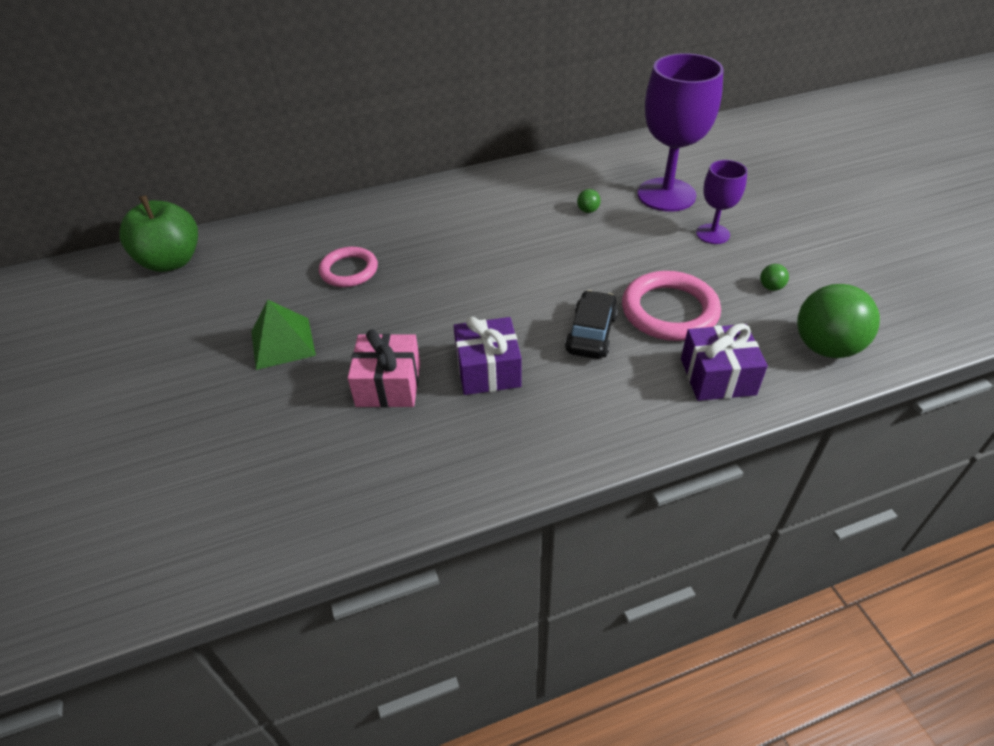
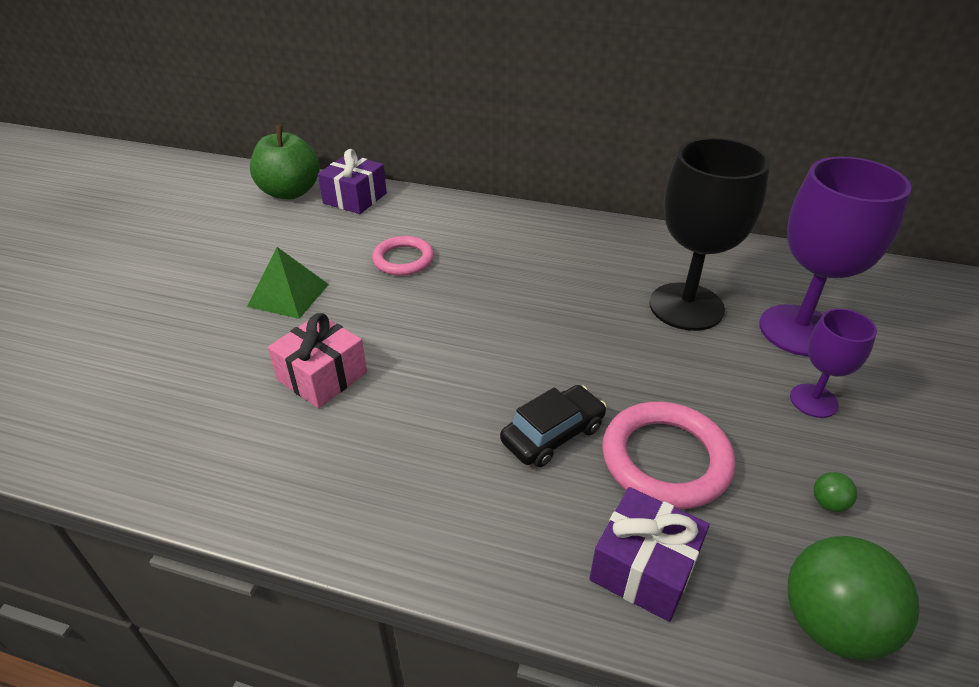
camera: 35 degrees right, 5 degrees down
(488, 370) = (416, 412): purple gift -> purple gift (355, 198)
(588, 210) = (686, 306): green ball -> black goblet

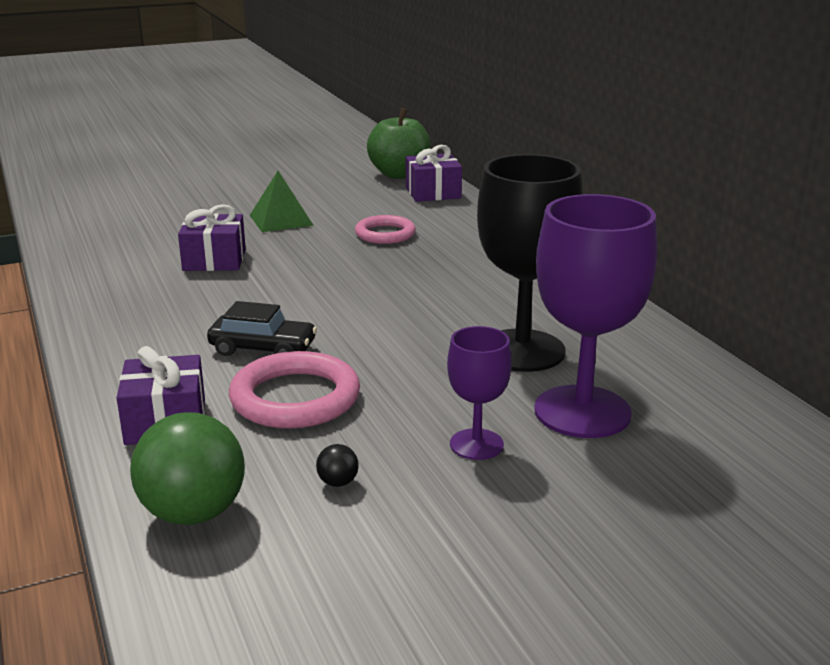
camera: 50 degrees right, 15 degrees down
(322, 376) = (214, 260): pink gift -> purple gift
(828, 503) = (338, 482): green ball -> black ball

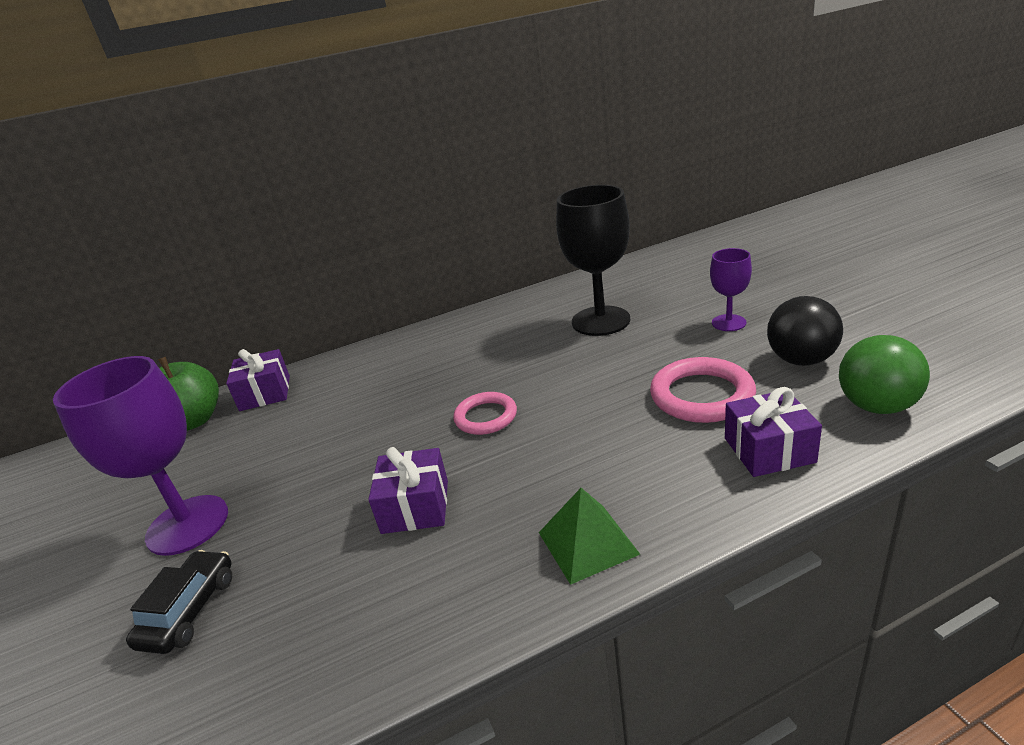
camera: 85 degrees left, 5 degrees up
(263, 348) = (624, 427): black car -> black car (189, 610)
(281, 220) = (302, 481): green pyramid -> green pyramid (587, 542)
(338, 482) = (801, 360): black ball -> black ball, size x2.48
(385, 234) = (369, 405): pink ring -> pink ring (486, 417)
(582, 412) = (674, 297): purple goblet -> purple goblet (188, 525)

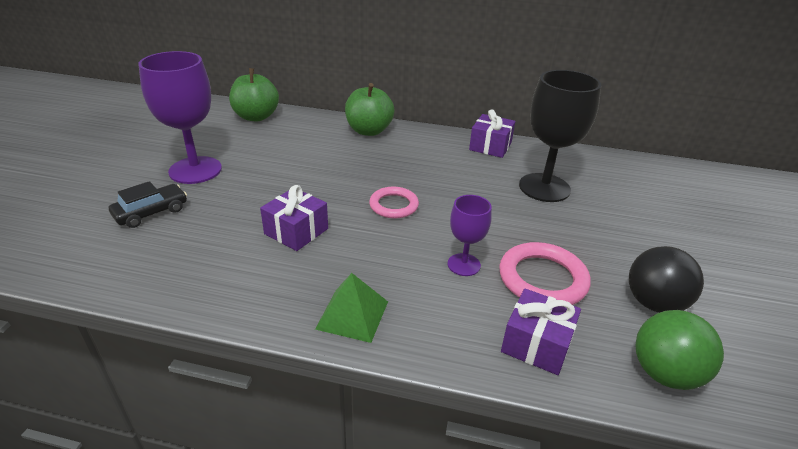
camera: 30 degrees right, 5 degrees up
(265, 393) = (304, 121): purple gift -> purple gift (490, 146)
(359, 363) = (369, 131): none -> green apple
(728, 323) = (636, 243): purple goblet -> purple goblet (463, 265)

